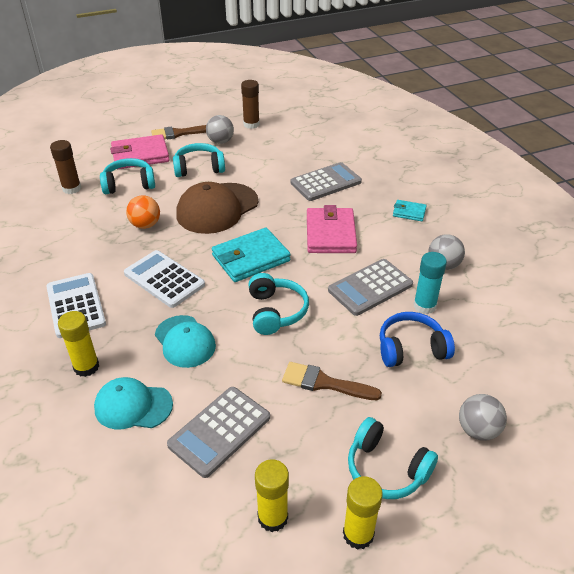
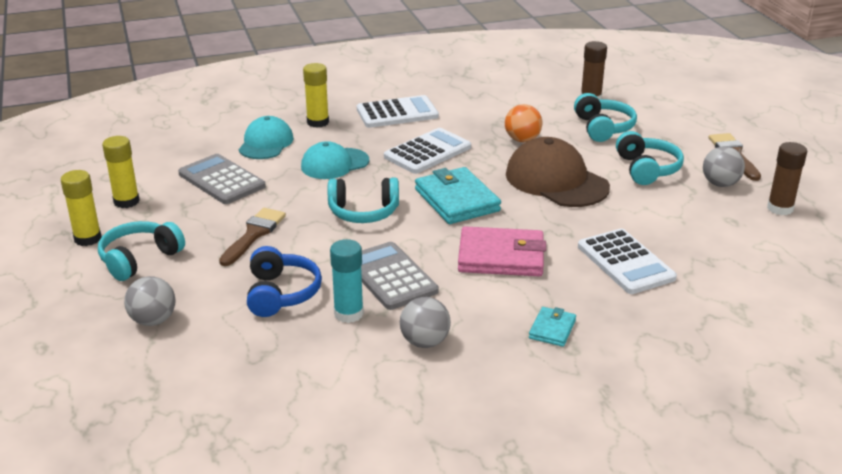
camera: 95 degrees right, 10 degrees down
(140, 155) = (669, 132): pink wallet -> none
(326, 182) = (625, 262): grey calculator -> white calculator

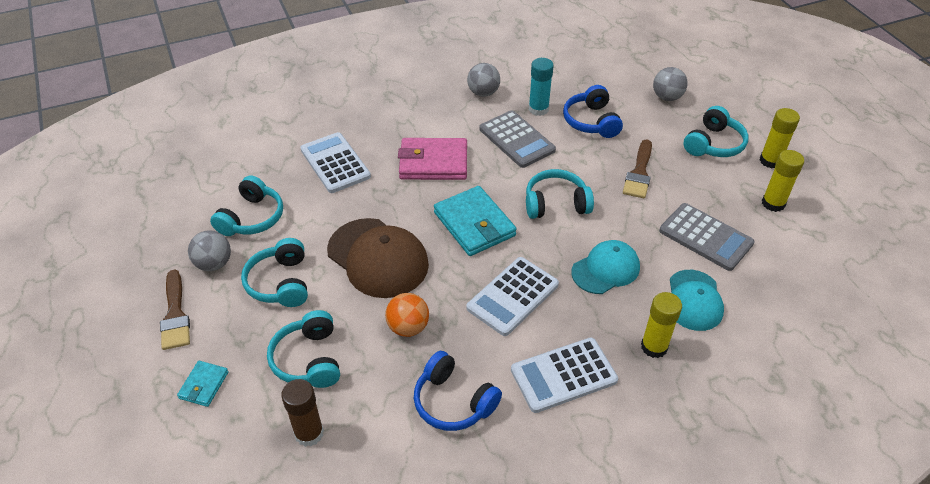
camera: 175 degrees right, 15 degrees up
(485, 106) = (453, 401): none -> blue headphones
(552, 329) = (399, 106): turquoise wallet -> turquoise wallet (204, 385)
(702, 216) = (252, 218): none -> turquoise headphones
(780, 208) = (174, 232): brown glue stick -> none

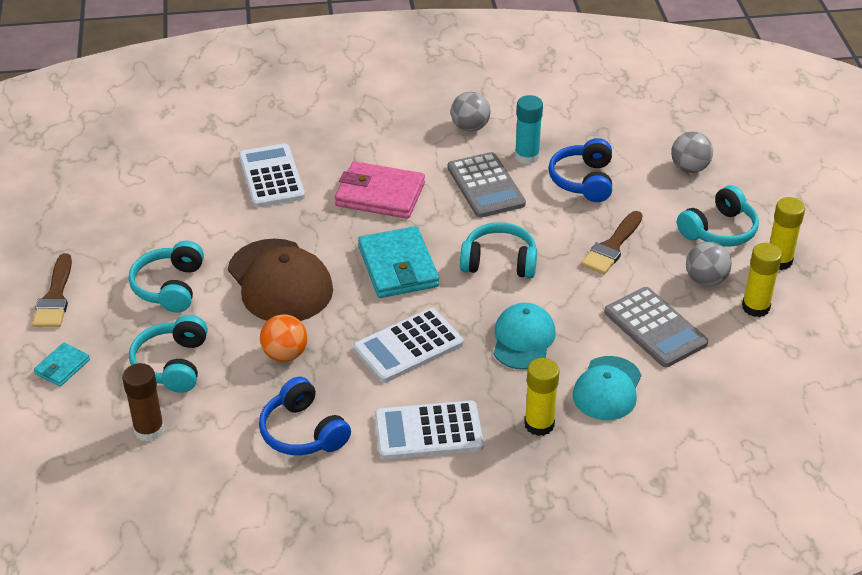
camera: 15 degrees right, 5 degrees down
(214, 264) = (109, 256): grey ball -> grey ball (705, 280)
(252, 218) = (162, 217): turquoise headphones -> none
(605, 269) = (523, 339): turquoise cap -> turquoise cap turned 60 degrees counterclockwise

